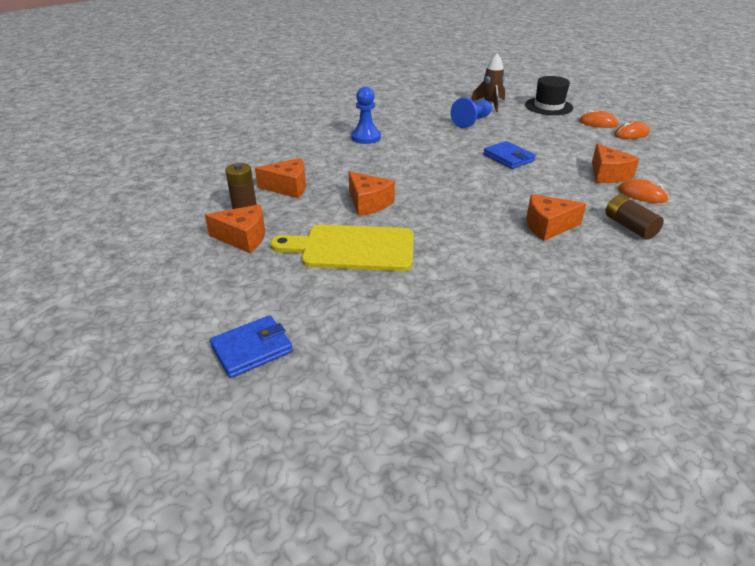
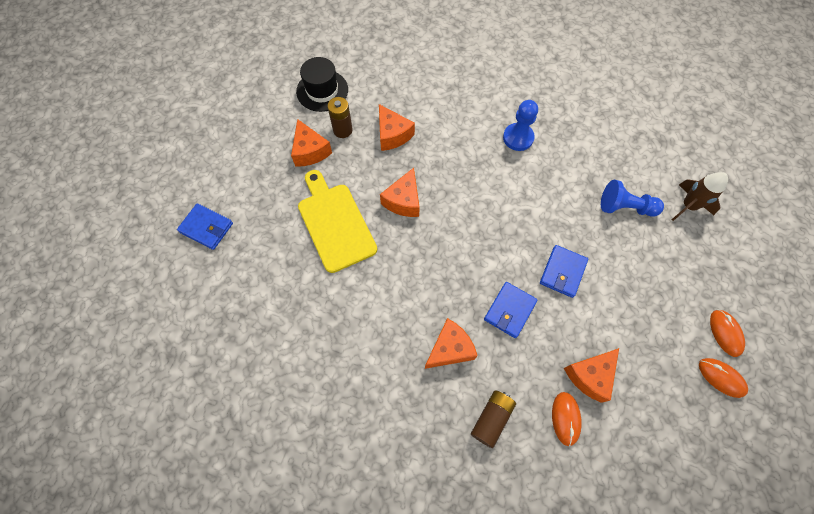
camera: 60 degrees right, 30 degrees up
(527, 188) = (509, 310): none -> blue wallet
(548, 106) = (734, 266): black hat -> black hat (322, 91)
(548, 226) = (450, 349): orange cheese -> orange cheese turned 90 degrees clockwise

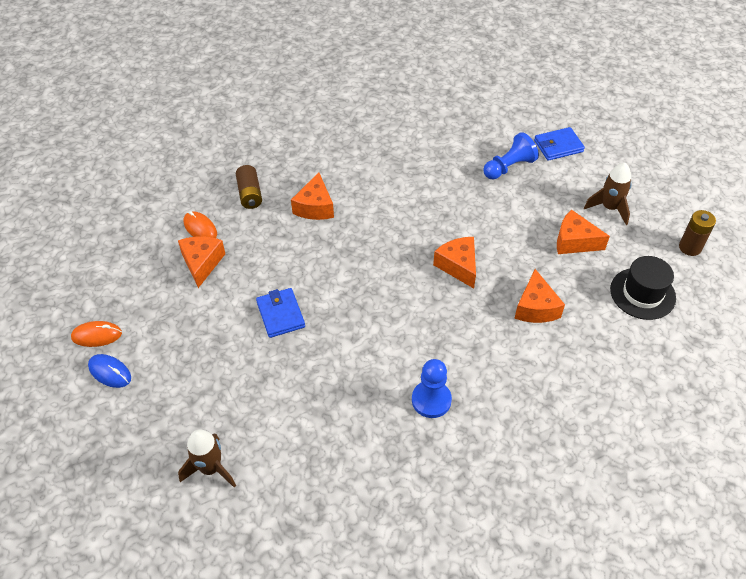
camera: 135 degrees right, 15 degrees down
(254, 152) = (609, 208): none -> brown rocket
(335, 223) = (484, 213): yellow cutting board -> none
(342, 130) = (577, 277): brown battery -> brown battery (690, 247)
(392, 135) = (535, 307): orange cheese -> orange cheese turned 105 degrees counterclockwise
(509, 310) = (297, 258): blue wallet -> none
(625, 207) = (272, 414): blue pawn -> blue pawn (509, 167)
(725, 333) = (110, 372): orange mouse -> blue mouse

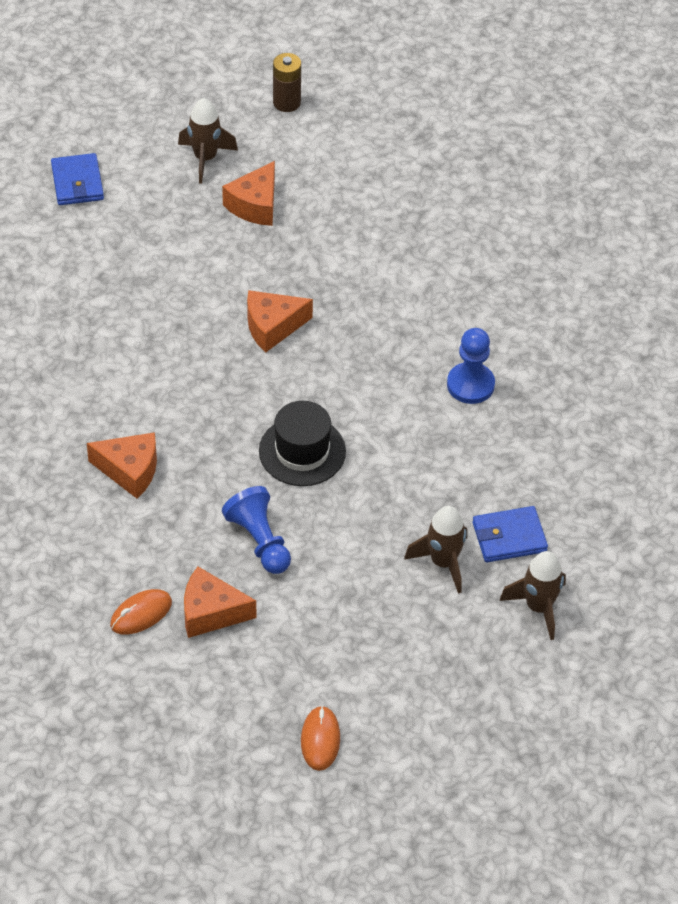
camera: 85 degrees left, 0 degrees up
(110, 372) = (384, 720): blue mouse -> none
(250, 194) = (84, 549): brown battery -> none
(251, 396) = (443, 562): none -> brown rocket
(281, 314) = (319, 524): blue wallet -> blue wallet (509, 537)
(509, 167) = (104, 242): blue pawn -> blue pawn (259, 540)
(535, 307) = (352, 264): orange cheese -> none
(642, 293) = (348, 163): black hat -> black hat (302, 451)

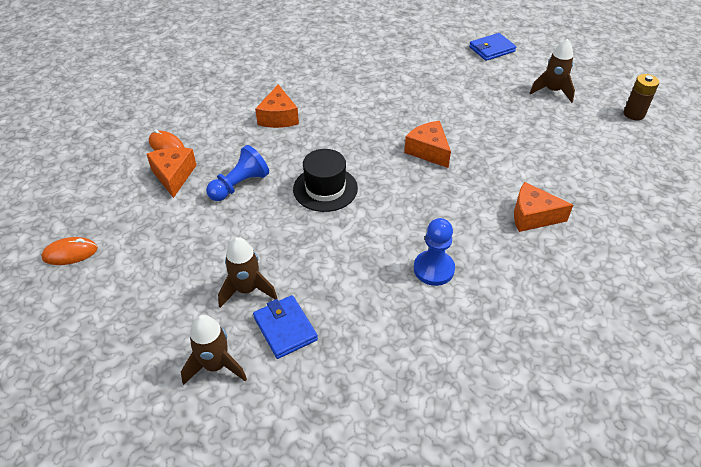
camera: 75 degrees right, 5 degrees down
(255, 205) = (530, 120): orange cheese -> orange cheese (532, 216)

